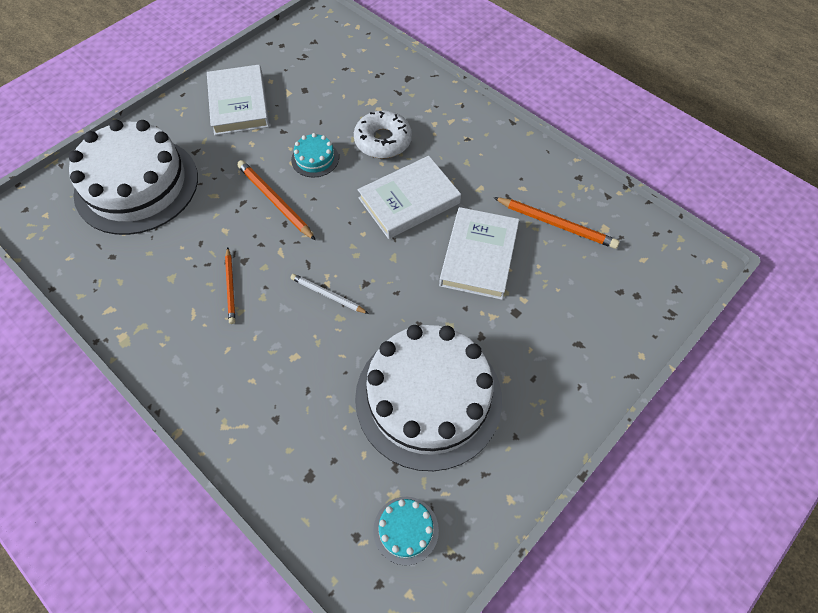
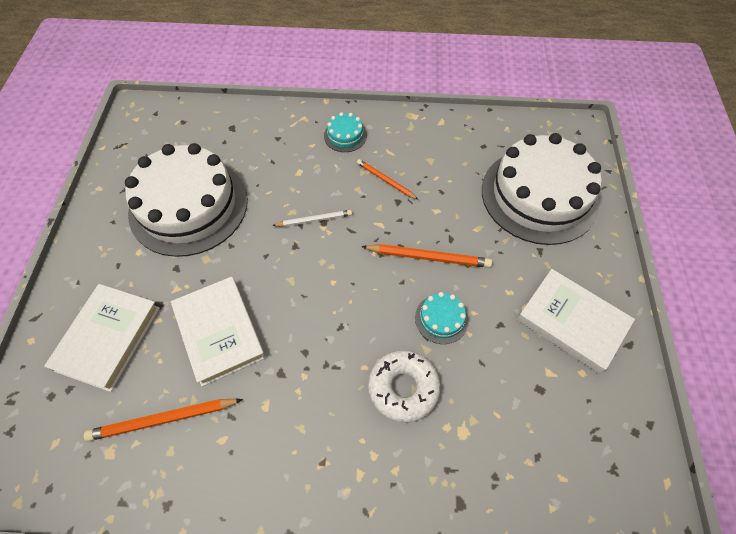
camera: 140 degrees right, 0 degrees up
(406, 530) = (156, 139): turquoise cake -> turquoise cake (345, 135)
(409, 200) = (321, 340): white book -> white book (108, 338)

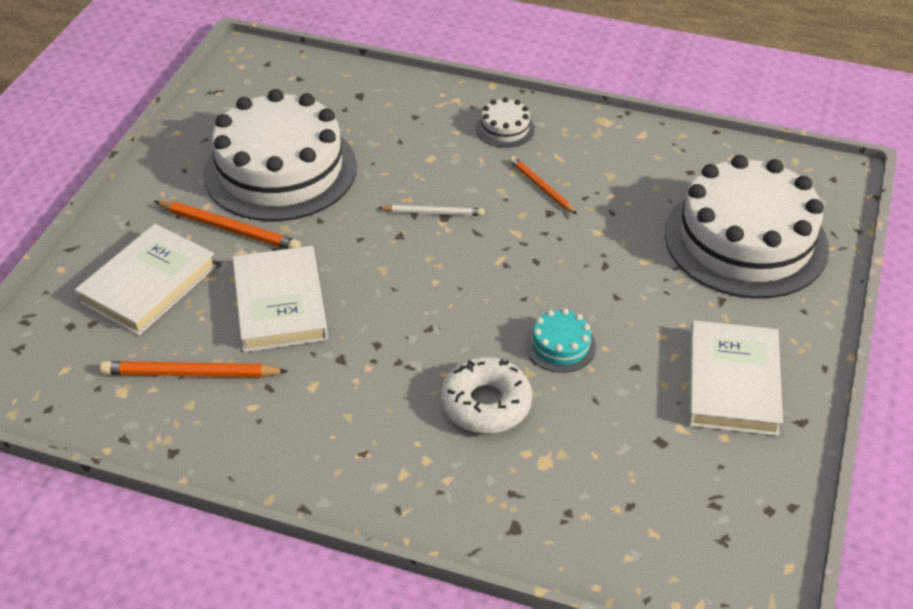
camera: 15 degrees right, 15 degrees down
(345, 135) = (505, 128): turquoise cake -> white cake
(428, 257) = (567, 279): orange pencil -> orange pencil (229, 229)
(572, 322) = (732, 383): white book -> white book turned 45 degrees clockwise

